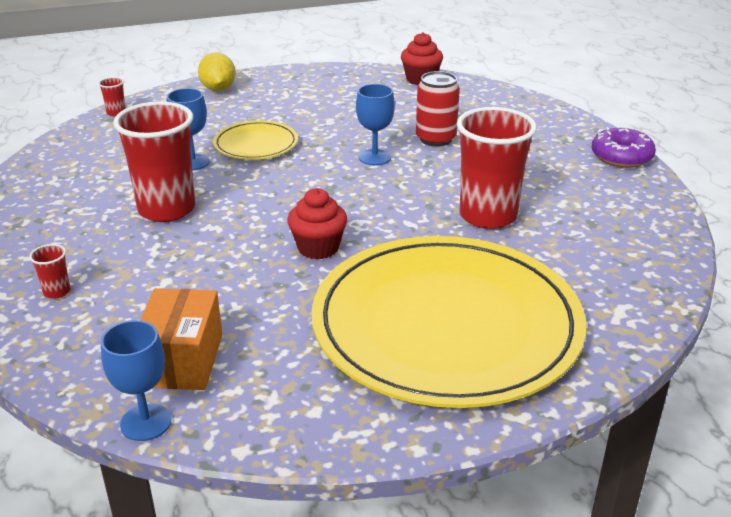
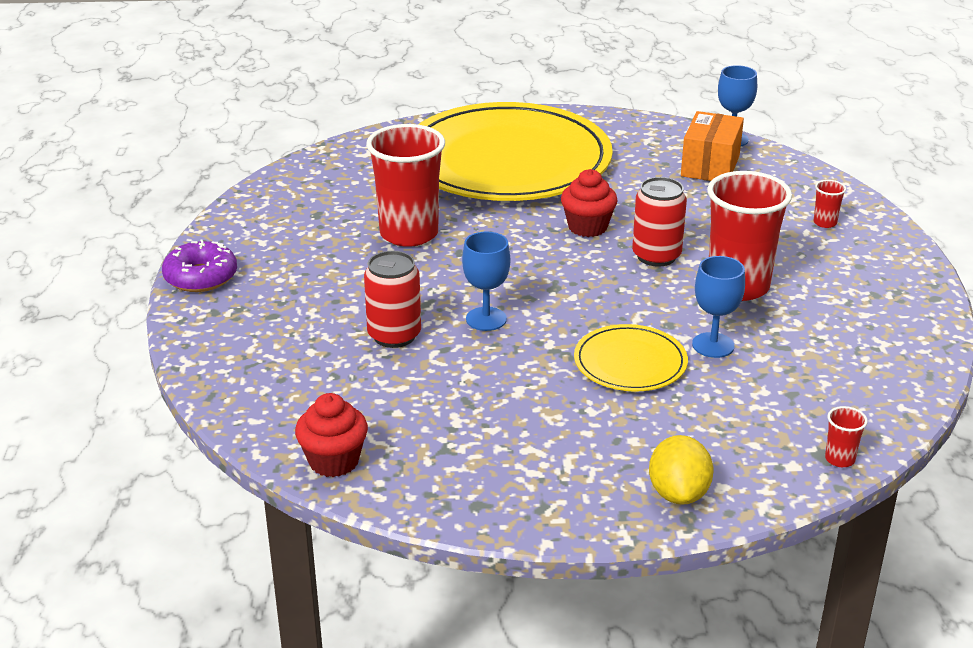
camera: 165 degrees left, 0 degrees up
(243, 227) = (656, 256): none -> red can

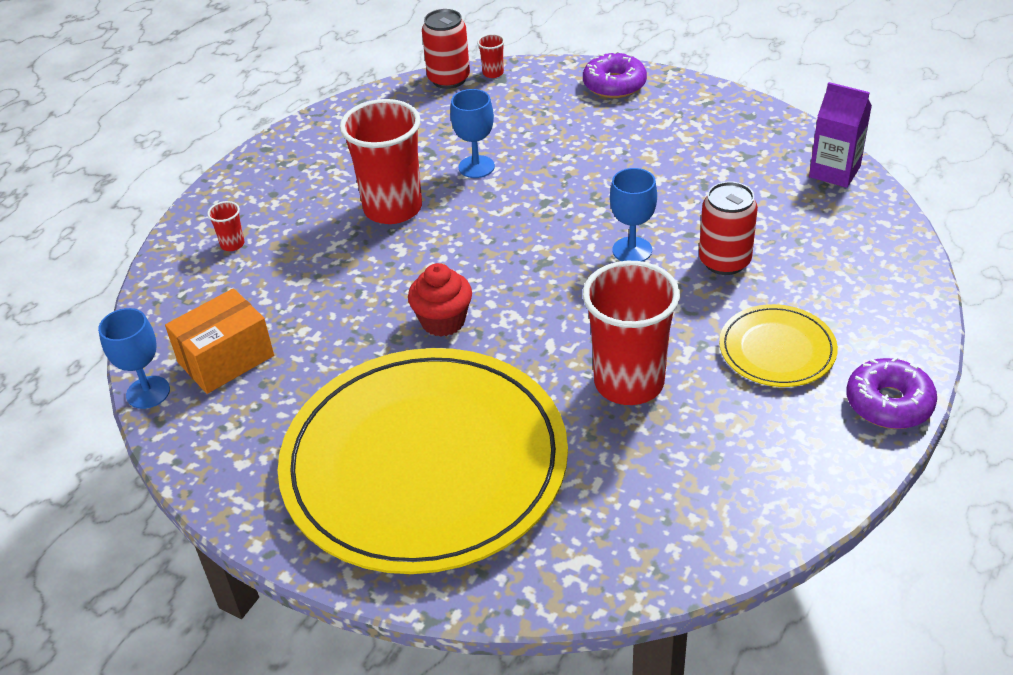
camera: 145 degrees left, 10 degrees up
(334, 461) = (834, 172): red cupcake -> purple carton
(630, 362) = (553, 174): yellow plate -> yellow plate (777, 349)
(656, 256) = (420, 263): red can -> red can (449, 79)
(678, 493) = (614, 85): yellow lemon -> purple donut

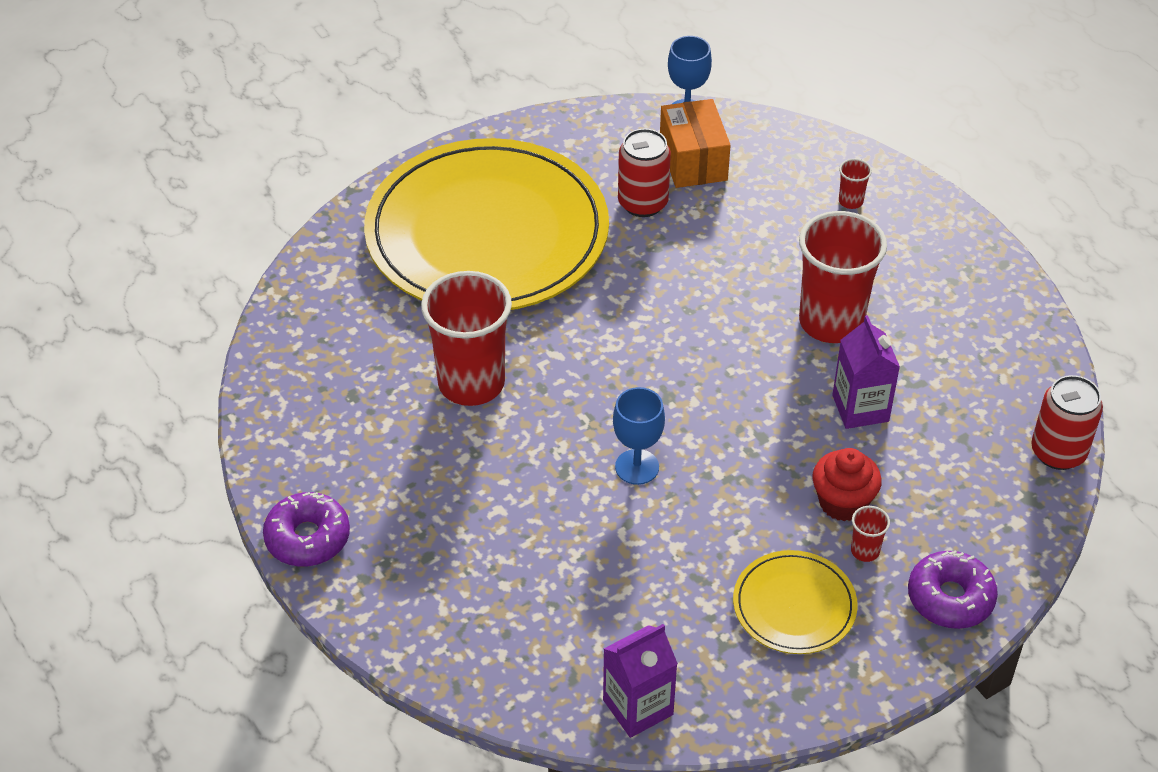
camera: 115 degrees right, 5 degrees up
(443, 321) = (639, 299): red cupcake -> red cupcake (842, 502)
(476, 167) = (860, 408): blue goblet -> purple carton
(493, 73) = (1048, 497): red cup -> red cup (865, 551)
(724, 261) = (568, 528): red can -> red can (643, 203)
(777, 349) = (427, 500): yellow plate -> yellow plate (794, 605)

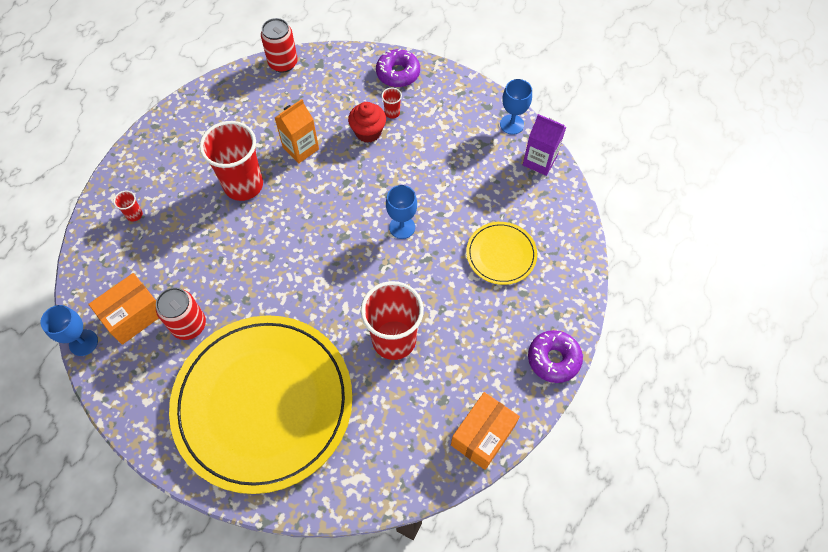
camera: 120 degrees left, 15 degrees up
(277, 413) = (483, 435): none -> orange box
(738, 708) = (512, 124): none -> blue goblet
(794, 605) = (442, 127): yellow plate -> yellow plate (501, 254)
(860, 408) = (301, 148): purple carton -> orange carton

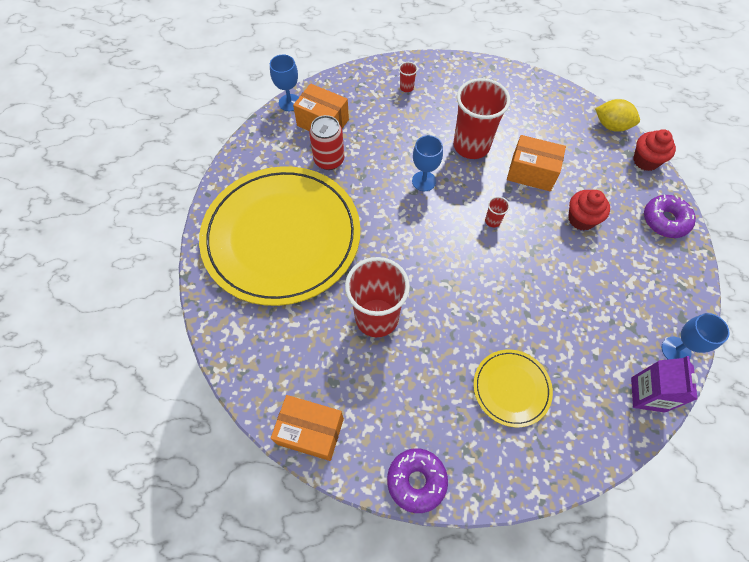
camera: 70 degrees right, 0 degrees up
(283, 63) = (611, 126): red can -> yellow lemon
(301, 148) = (531, 173): orange carton -> orange box
(333, 57) = (645, 161): none -> red cupcake
(392, 113) = (616, 231): red cup -> red cup (492, 221)
(402, 227) = (494, 284): blue goblet -> blue goblet (424, 181)

